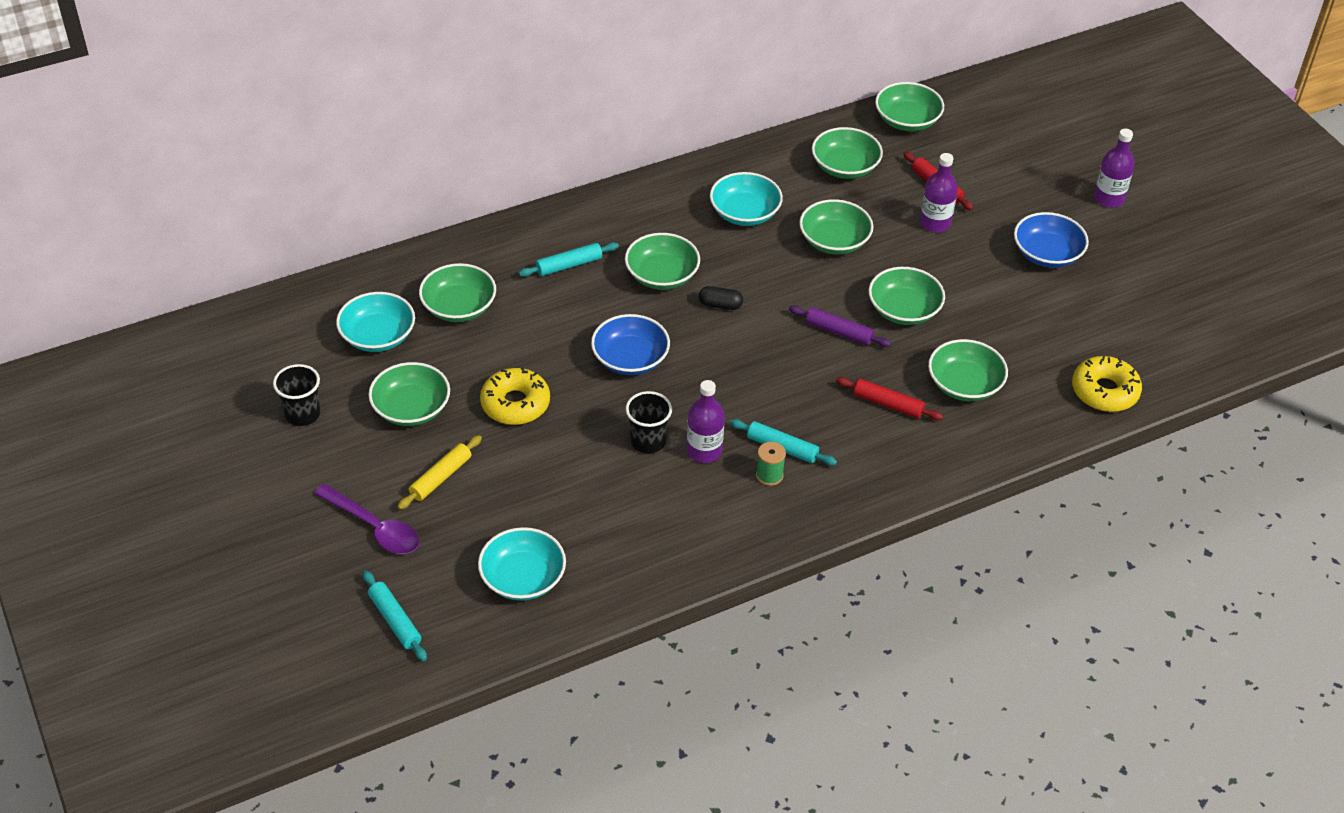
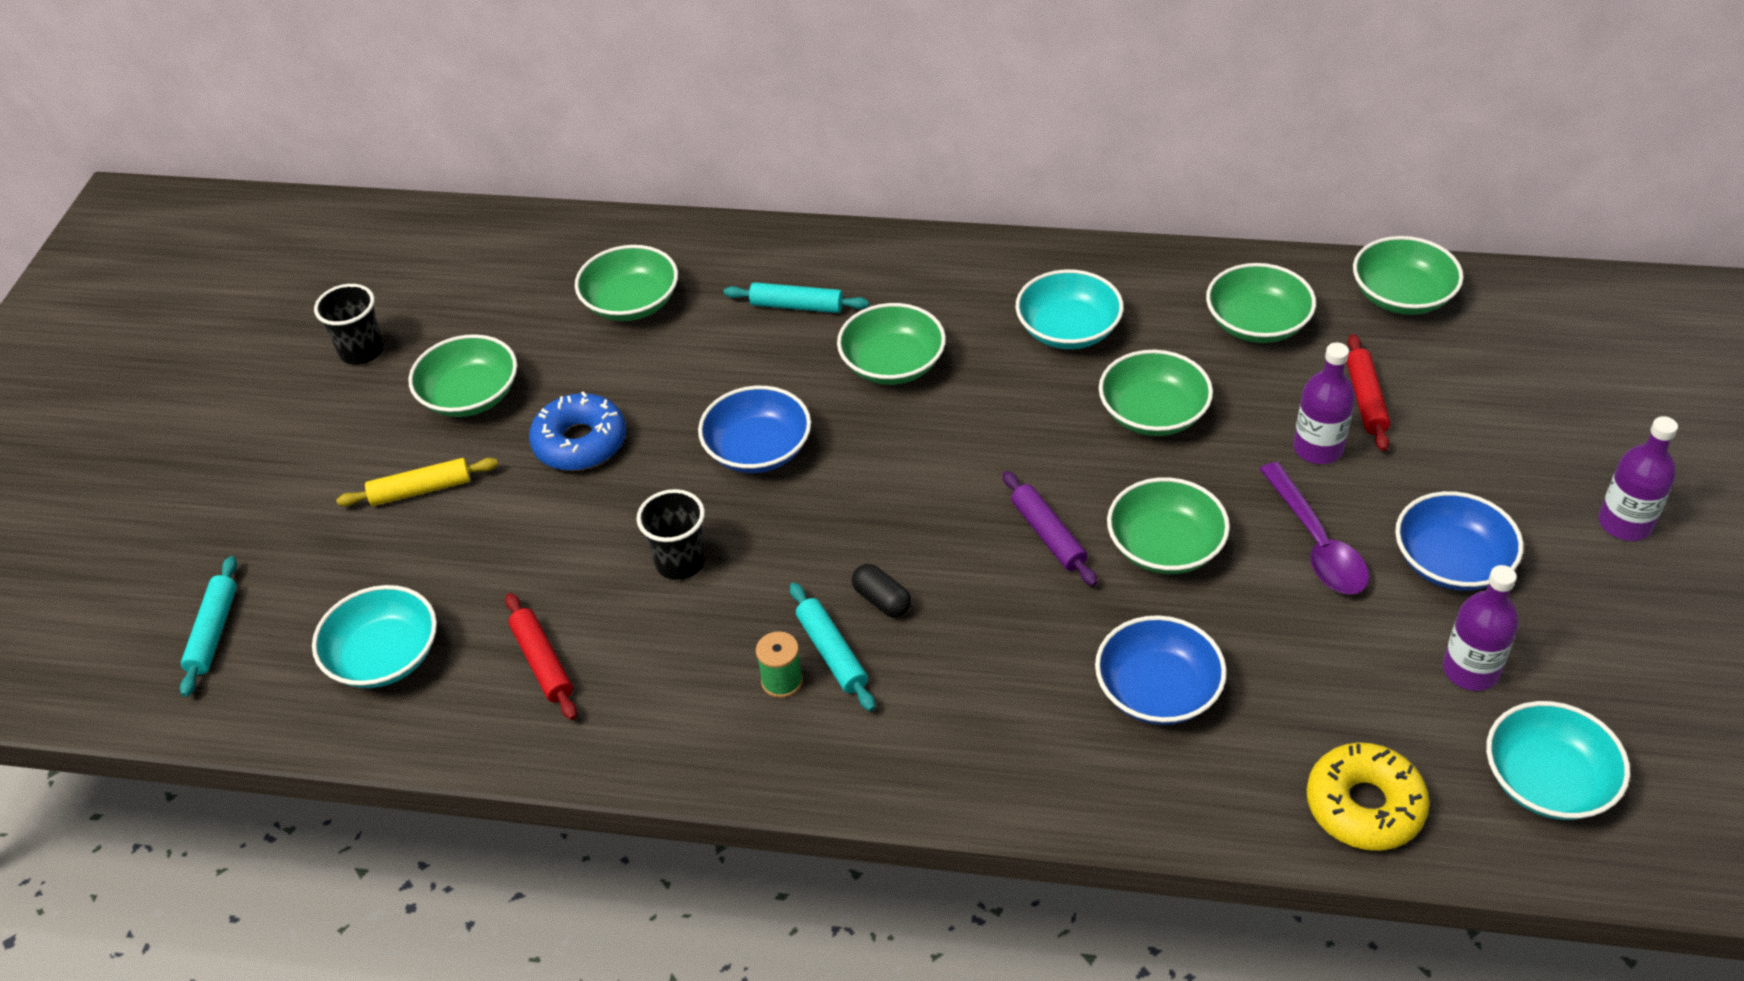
camera: 40 degrees right, 0 degrees up
(374, 528) = (301, 513): purple spoon -> purple spoon (1316, 543)
(378, 336) = (518, 299): turquoise bowl -> turquoise bowl (1547, 781)
(515, 404) = (580, 443): yellow donut -> blue donut
(704, 451) = (734, 608): purple bottle -> purple bottle (1470, 670)
(720, 305) = (928, 432): black capsule -> black capsule (882, 600)
(888, 404) = (1024, 664): red rolling pin -> red rolling pin (542, 662)
(964, 384) = (1157, 690): green bowl -> blue bowl

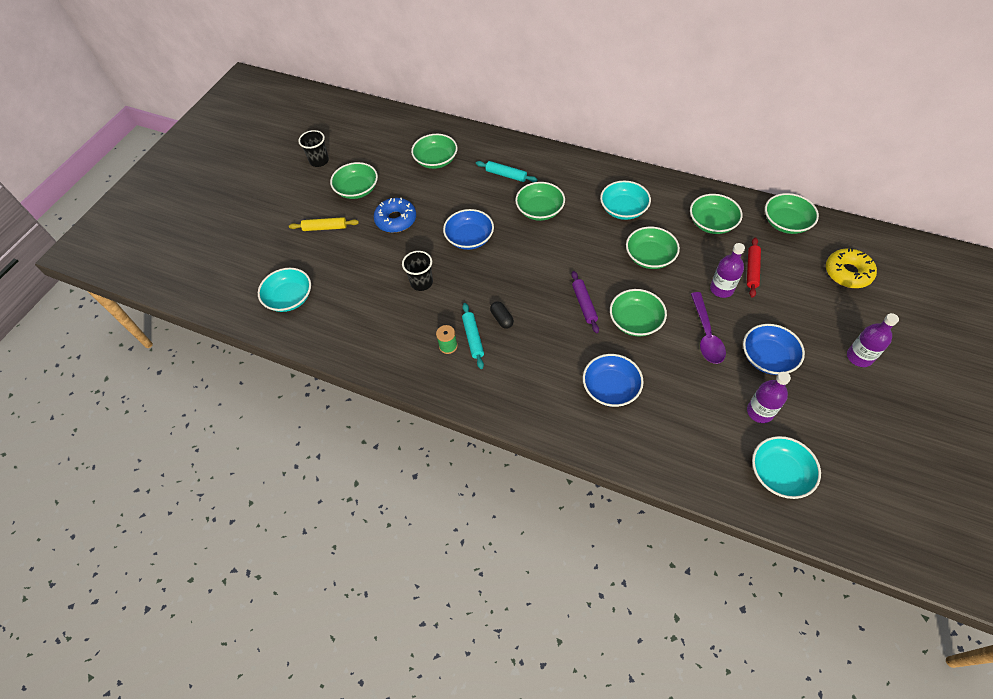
camera: 15 degrees right, 10 degrees up
(213, 632) = (226, 272): turquoise rolling pin -> none
(542, 662) = (352, 315): red rolling pin -> none
(1364, 806) = (688, 465): yellow donut -> yellow donut (847, 273)

